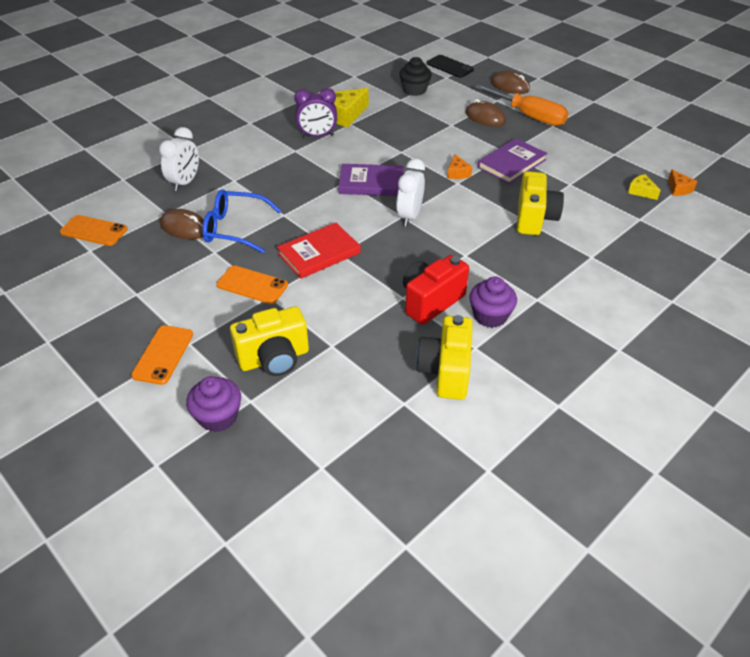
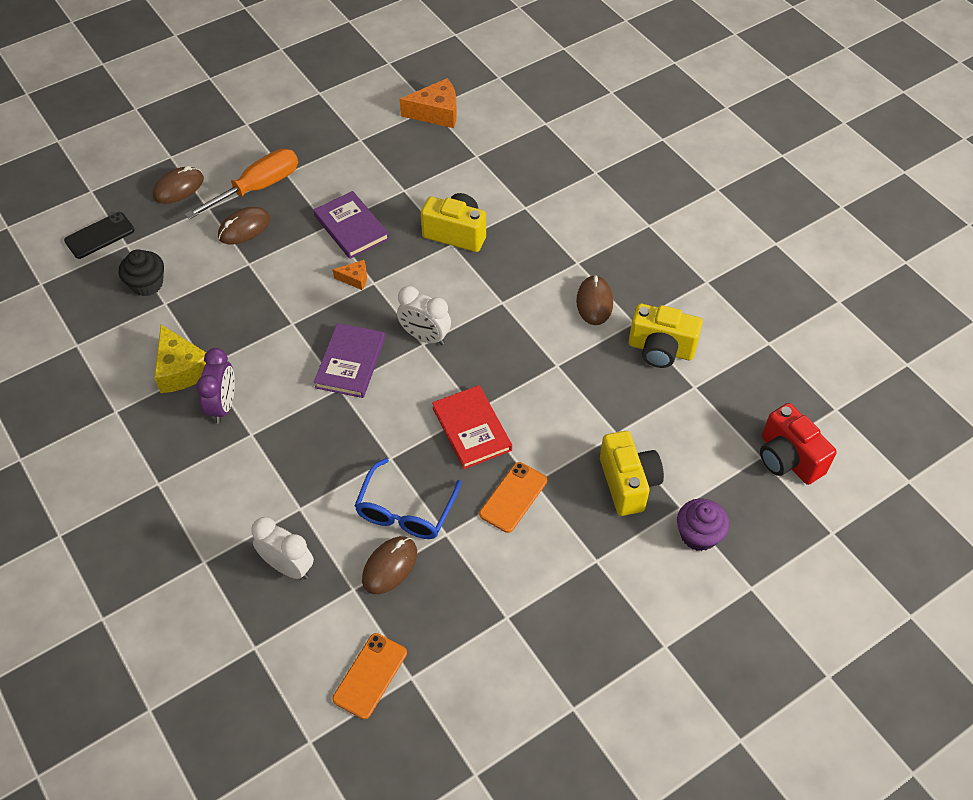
camera: 80 degrees left, 10 degrees up
(163, 354) = (609, 585): orange phone -> none
(431, 301) = (567, 343): red camera -> red camera (787, 459)
(490, 316) = (594, 302): purple cupcake -> brown mouse
(641, 191) = (433, 140): yellow cheese -> none
(678, 189) = (436, 113): orange cheese -> orange cheese, size x1.89

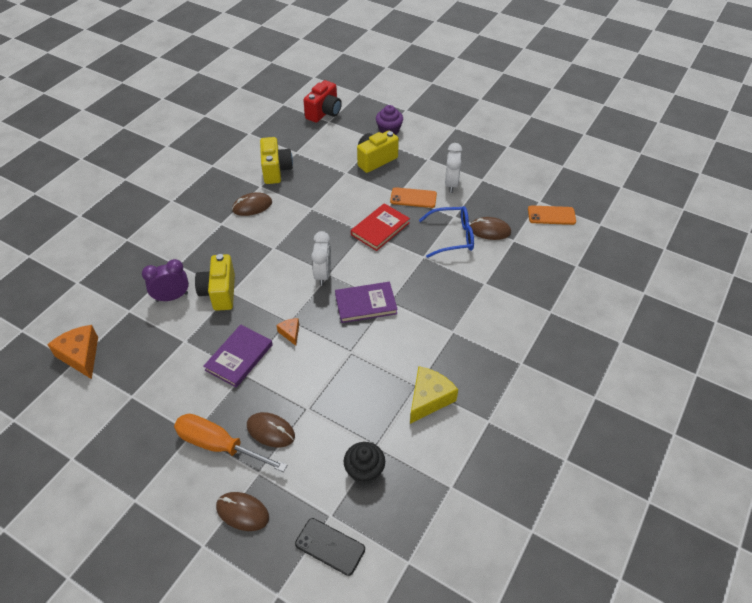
camera: 115 degrees left, 5 degrees down
(223, 405) = (442, 357): purple clock -> purple clock (172, 297)
(288, 567) = (523, 272): white clock -> white clock (451, 184)

